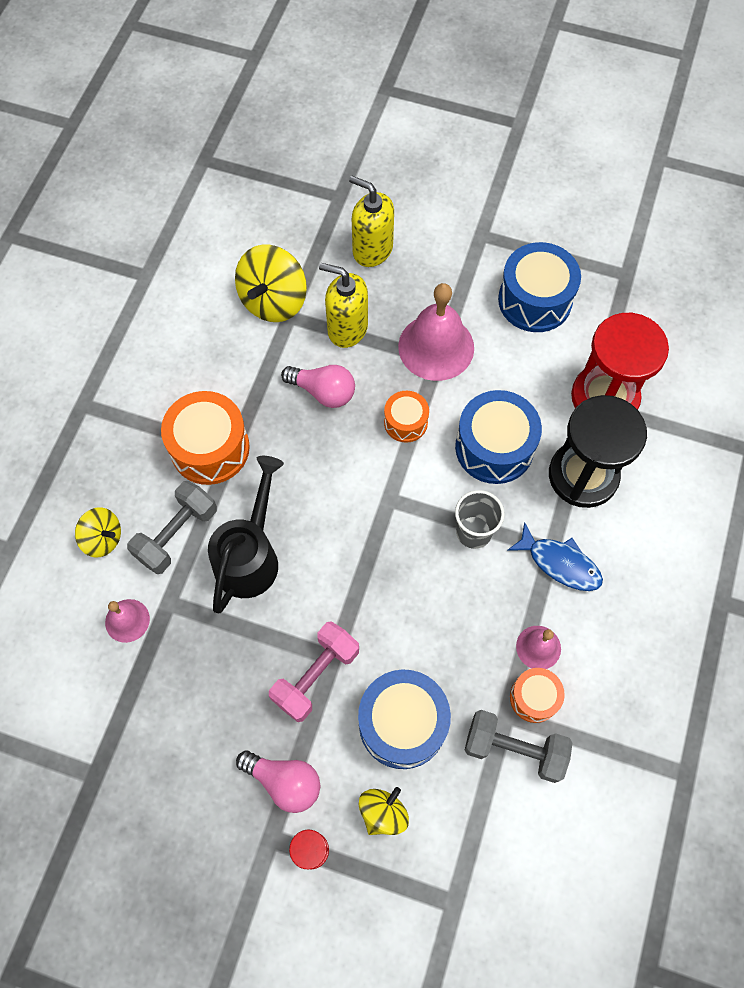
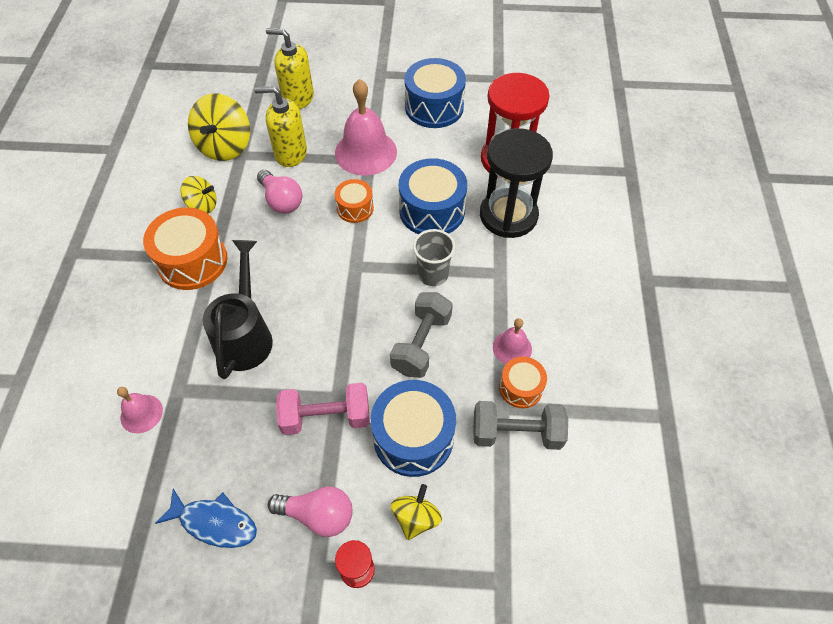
camera: 15 degrees left, 10 degrees down
(103, 538) = (107, 352): yellow spinning top -> yellow spinning top (203, 205)
(177, 534) = (175, 333): grey dumbbell -> grey dumbbell (421, 344)
(316, 676) = (326, 417): pink dumbbell -> pink dumbbell turned 60 degrees clockwise
(323, 392) = (281, 201): pink light bulb -> pink light bulb turned 45 degrees clockwise
(560, 563) = (510, 281): blue fish -> blue fish (214, 522)

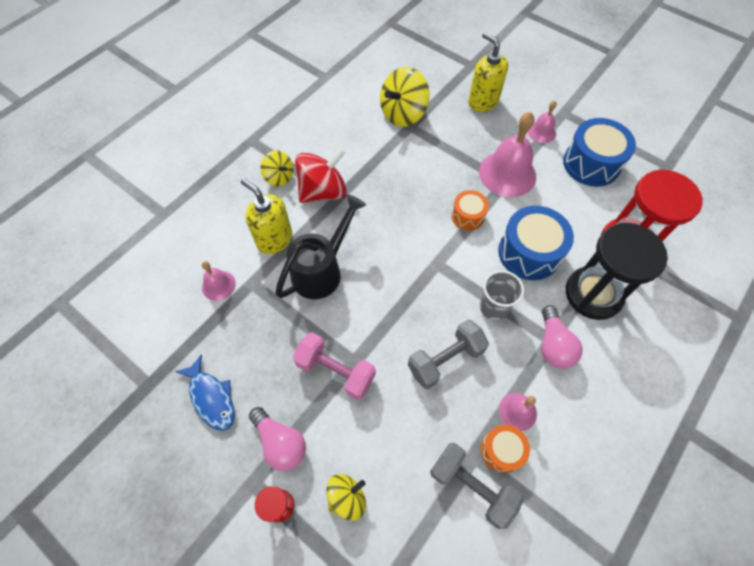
camera: 35 degrees right, 5 degrees up
(192, 261) = (323, 191): orange drum -> red spinning top
(203, 205) = (357, 152): yellow spinning top -> yellow spinning top (279, 177)
(281, 201) = (416, 179): pink light bulb -> pink light bulb (553, 345)
(290, 153) = (447, 144): yellow soap dispenser -> yellow soap dispenser (274, 239)
(372, 100) = (541, 132): none -> pink bell
(413, 437) = (388, 432): blue drum -> none

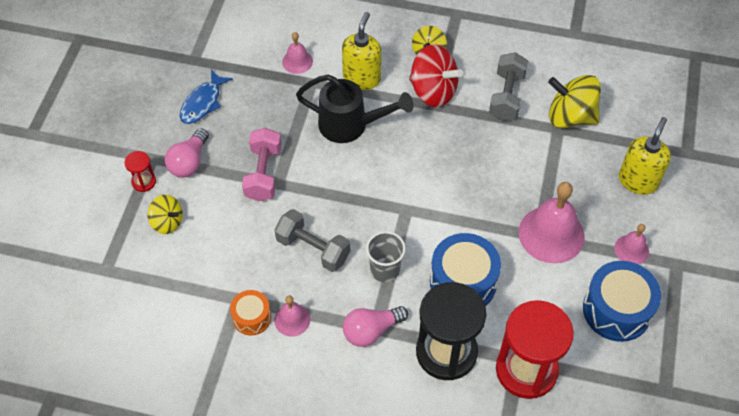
camera: 65 degrees right, 5 degrees down
(468, 216) = (475, 216): orange drum -> none
(471, 486) = (212, 305): grey dumbbell -> grey dumbbell (506, 96)

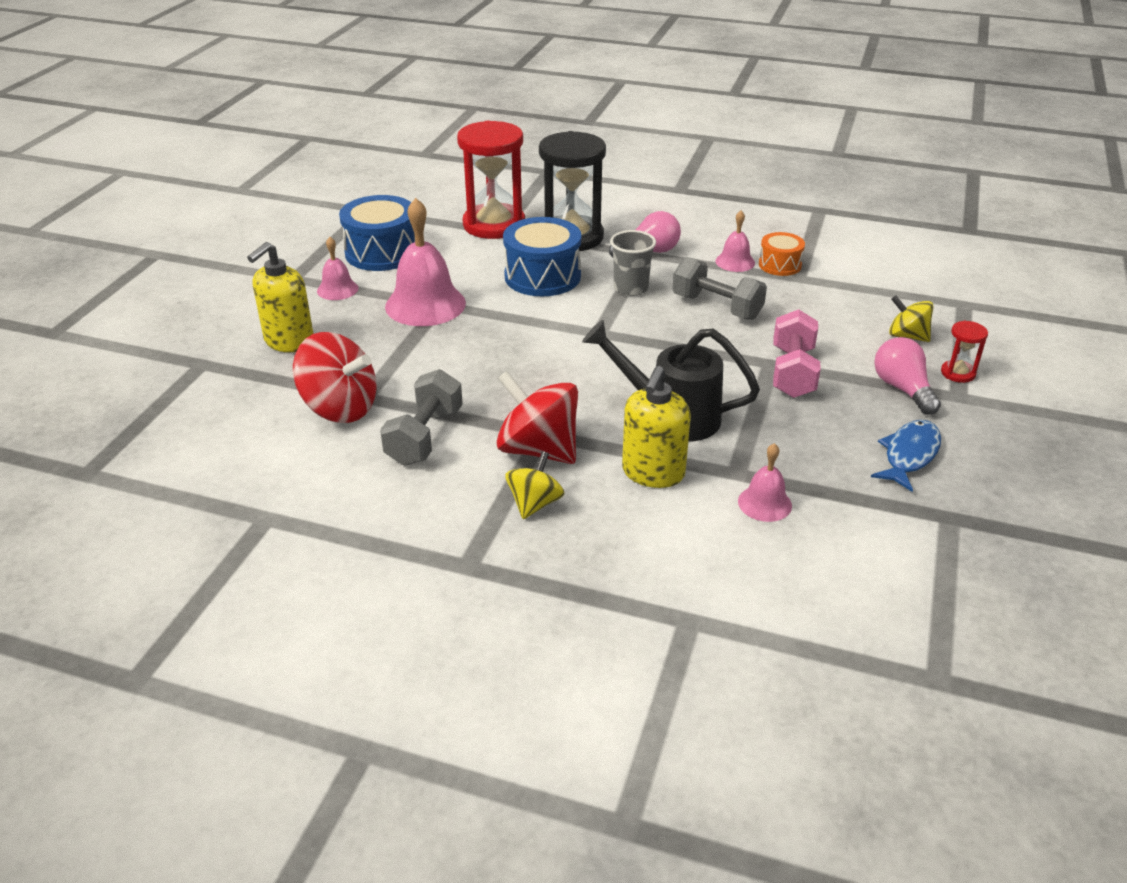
camera: 175 degrees left, 20 degrees down
(189, 162) = (902, 389): pink light bulb -> pink light bulb turned 45 degrees counterclockwise
(570, 117) = (340, 408): yellow spinning top -> red spinning top

